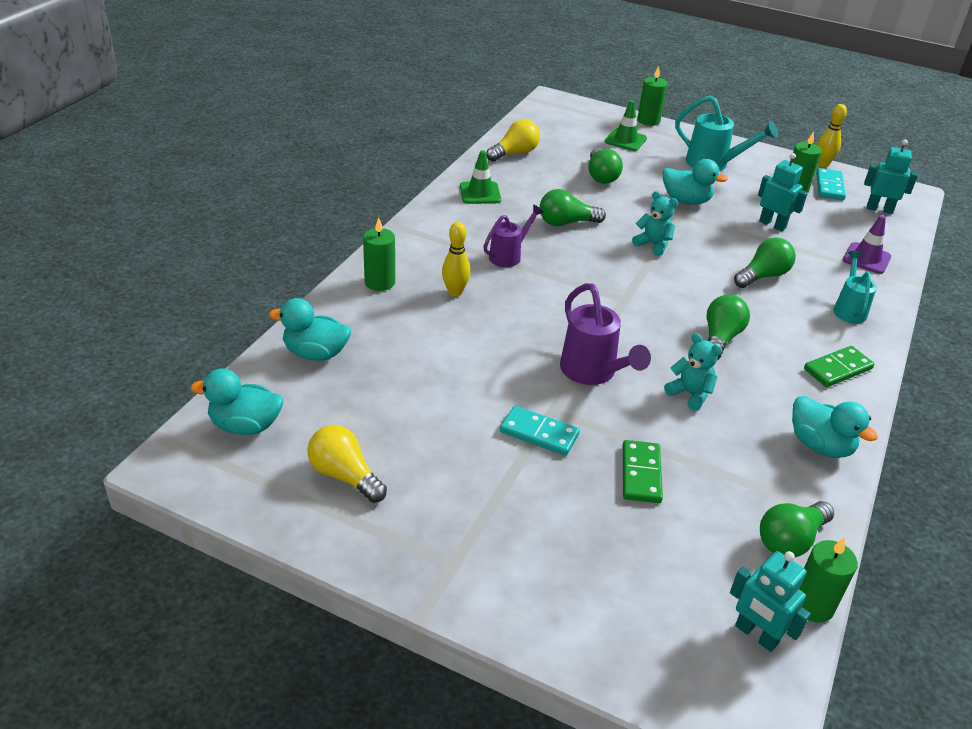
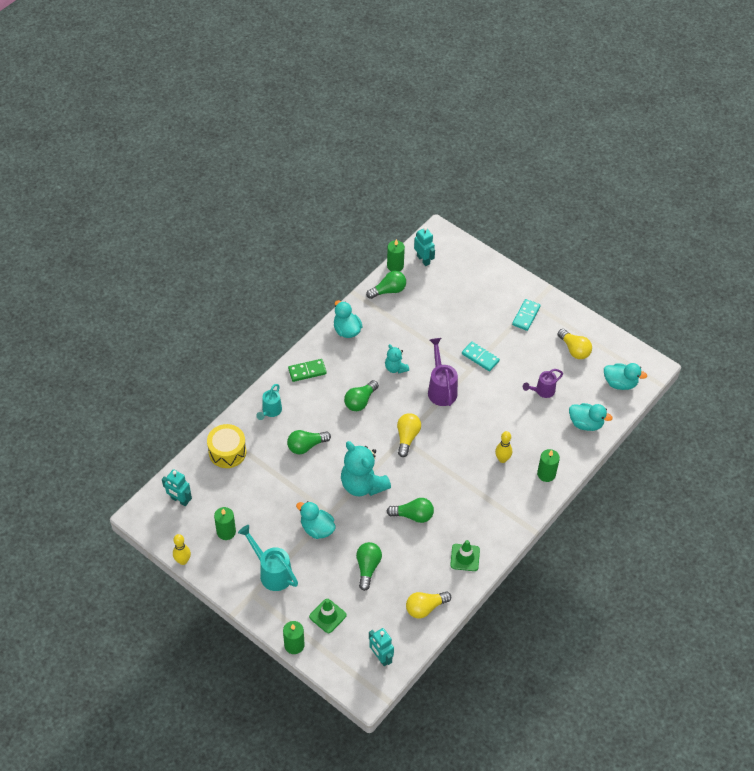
camera: 165 degrees left, 15 degrees up
(509, 255) = (461, 487): purple watering can -> purple watering can (542, 391)
(618, 301) = (407, 437): none -> yellow light bulb
(641, 474) = (439, 329): green domino -> none
(653, 245) = (363, 485): turquoise teddy bear -> turquoise teddy bear, size x1.91
(772, 224) = (269, 494): turquoise robot -> turquoise robot (381, 657)
(829, 186) = (198, 531): turquoise domino -> turquoise domino (526, 316)
(866, 258) = (227, 452): purple traffic cone -> yellow drum

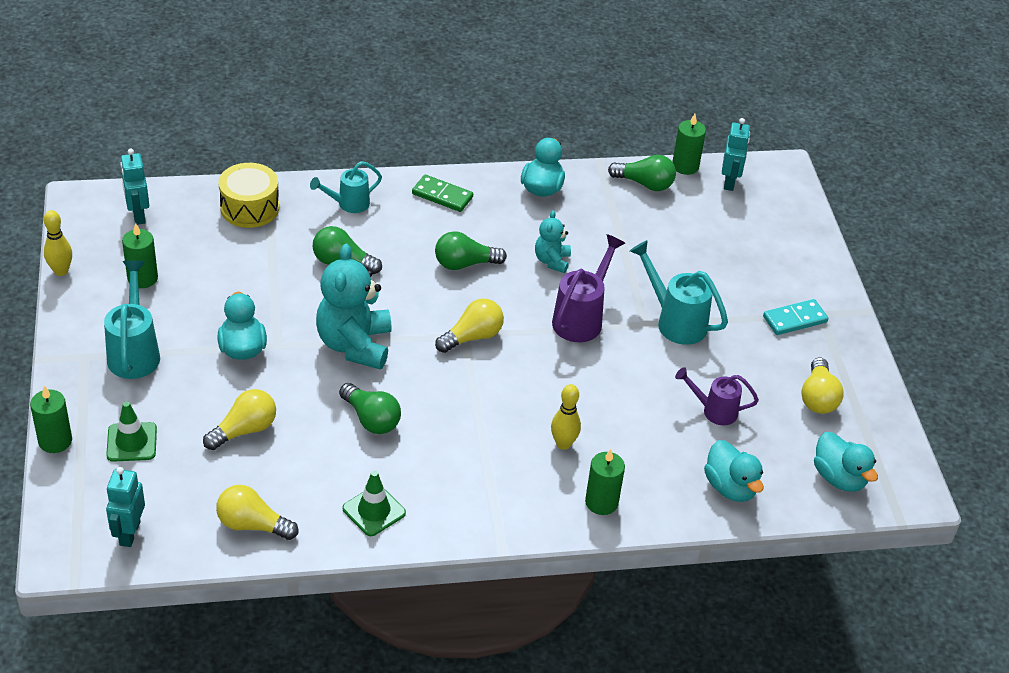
camera: 40 degrees right, 10 degrees down
(367, 567) = (244, 430): green light bulb -> yellow light bulb
(480, 357) = (675, 321): turquoise domino -> turquoise watering can

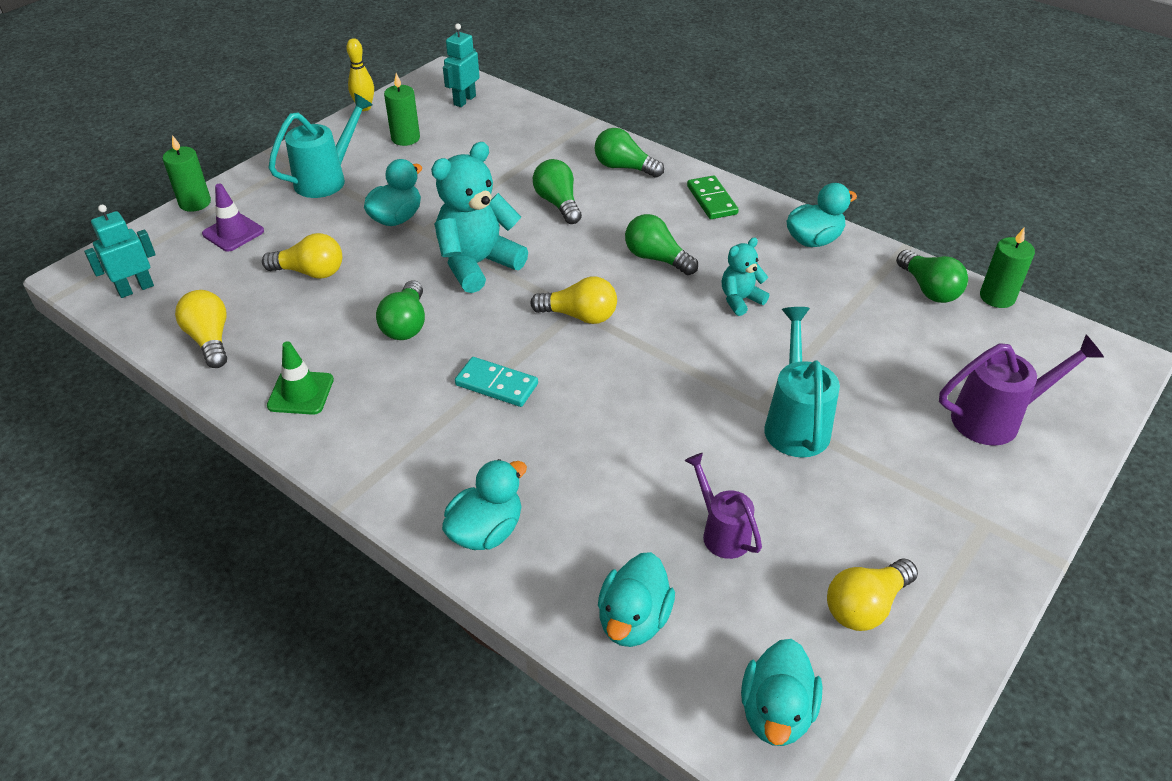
camera: 50 degrees right, 0 degrees up
(131, 442) = (233, 233): green traffic cone -> purple traffic cone
(250, 208) = (546, 133): yellow drum -> none
(348, 204) = (624, 167): turquoise watering can -> green light bulb
(563, 444) = (528, 454): yellow bowling pin -> none
(581, 318) = (701, 362): purple watering can -> purple watering can (996, 419)
(601, 502) = (486, 531): green candle -> turquoise duck
(729, 182) = (1033, 336): turquoise robot -> none
(794, 319) = (942, 507): turquoise domino -> turquoise domino (496, 384)

